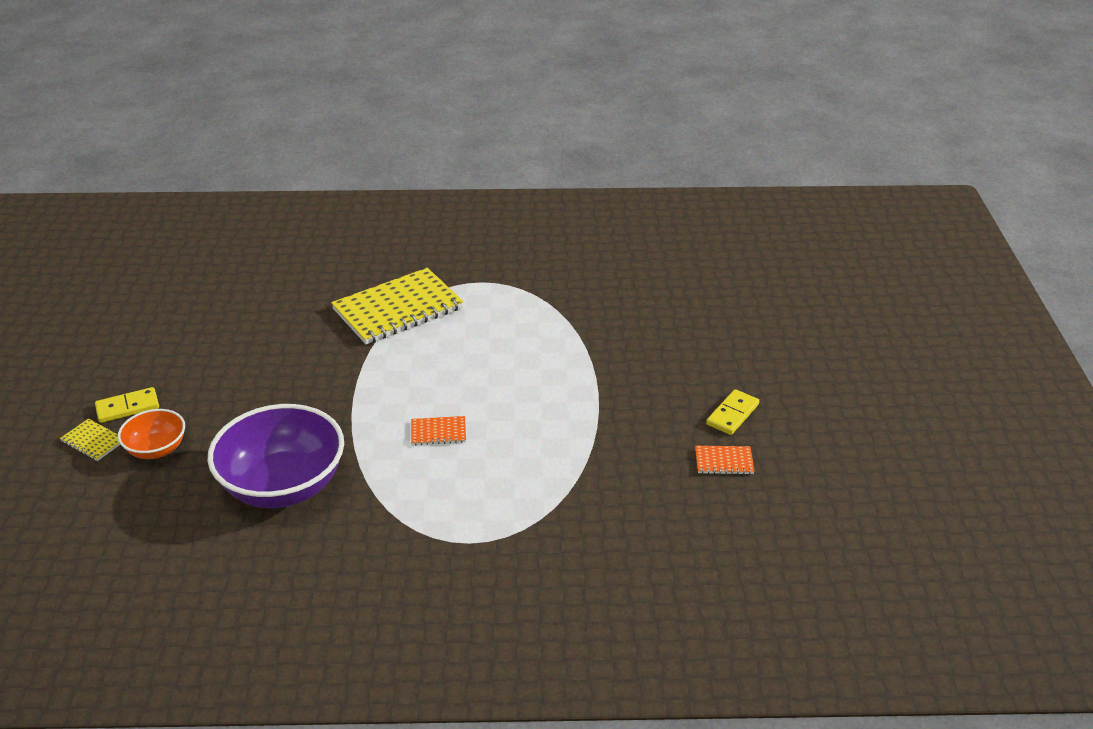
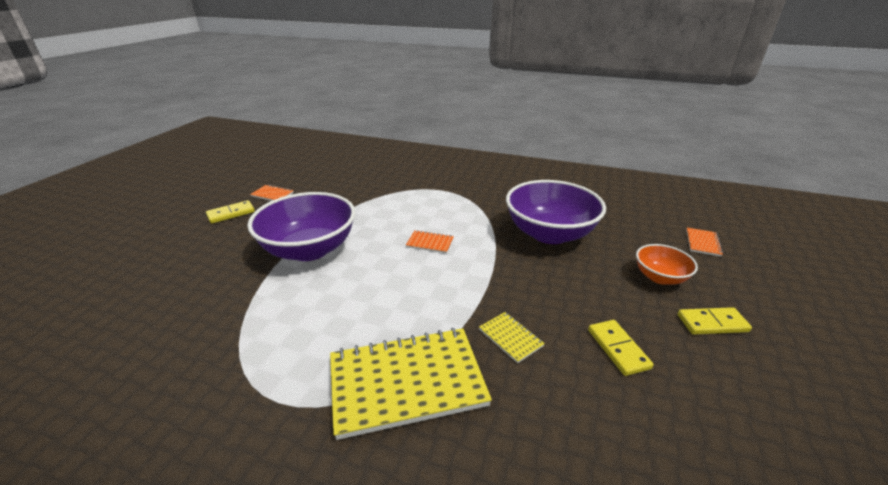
camera: 160 degrees left, 5 degrees down
(69, 520) = (702, 243): none -> orange notebook
(93, 441) = (725, 296): yellow notebook -> yellow notebook (510, 338)
(228, 366) = (618, 349): none -> yellow domino
(575, 390) = (309, 249): none -> purple bowl

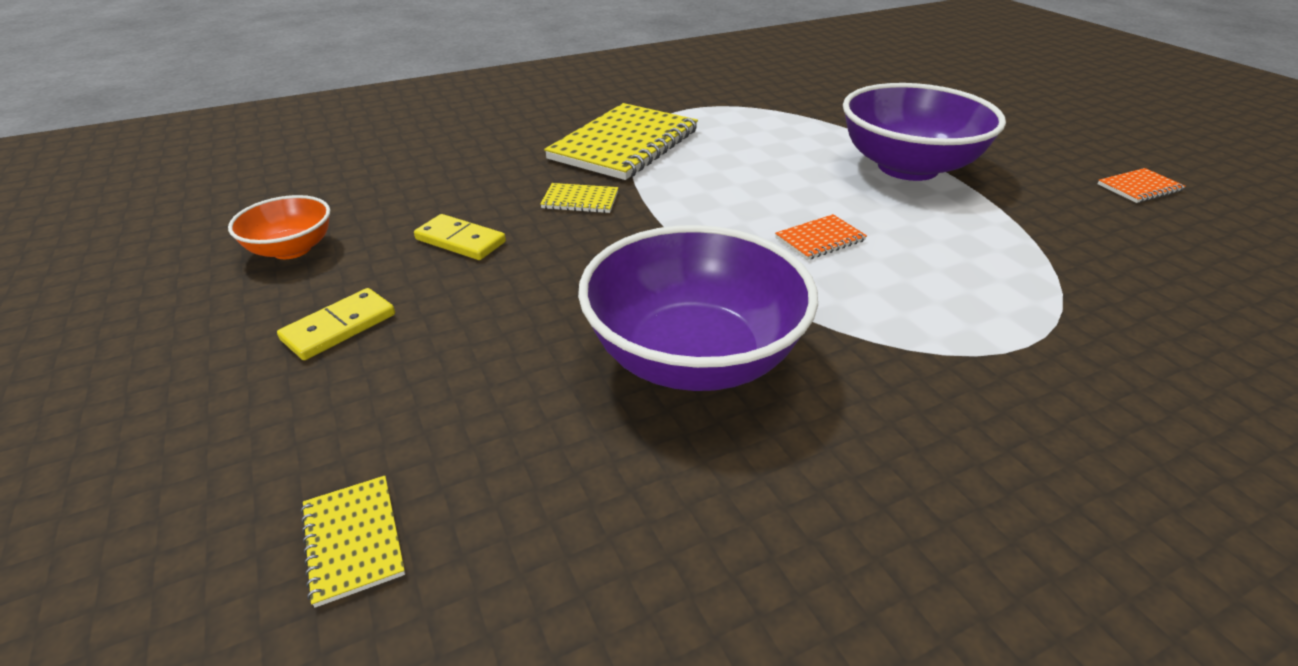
camera: 135 degrees right, 5 degrees up
(231, 213) = (1079, 151): yellow domino -> none
(660, 277) = (438, 369): orange bowl -> orange bowl (292, 249)
(702, 243) = (353, 540): orange notebook -> yellow notebook

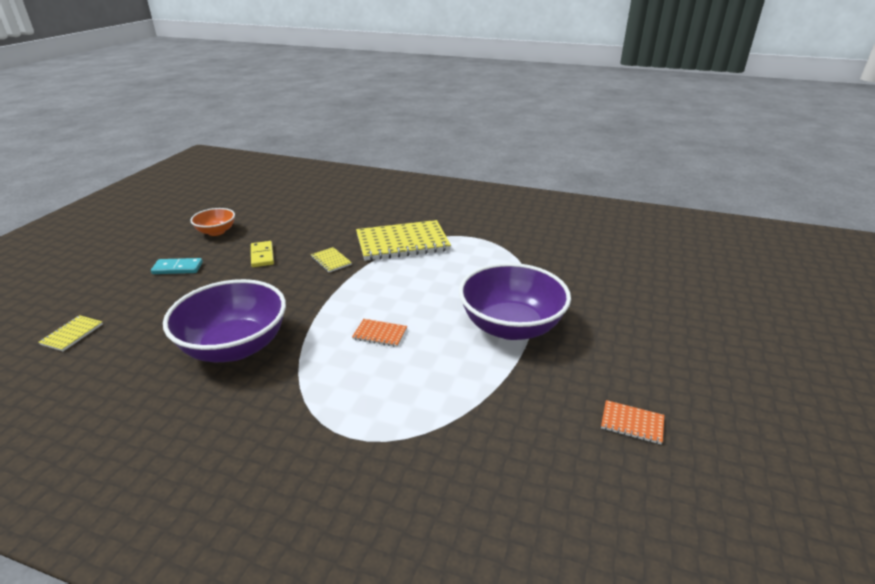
camera: 45 degrees right, 5 degrees down
(339, 327) = (178, 268): yellow domino -> turquoise domino

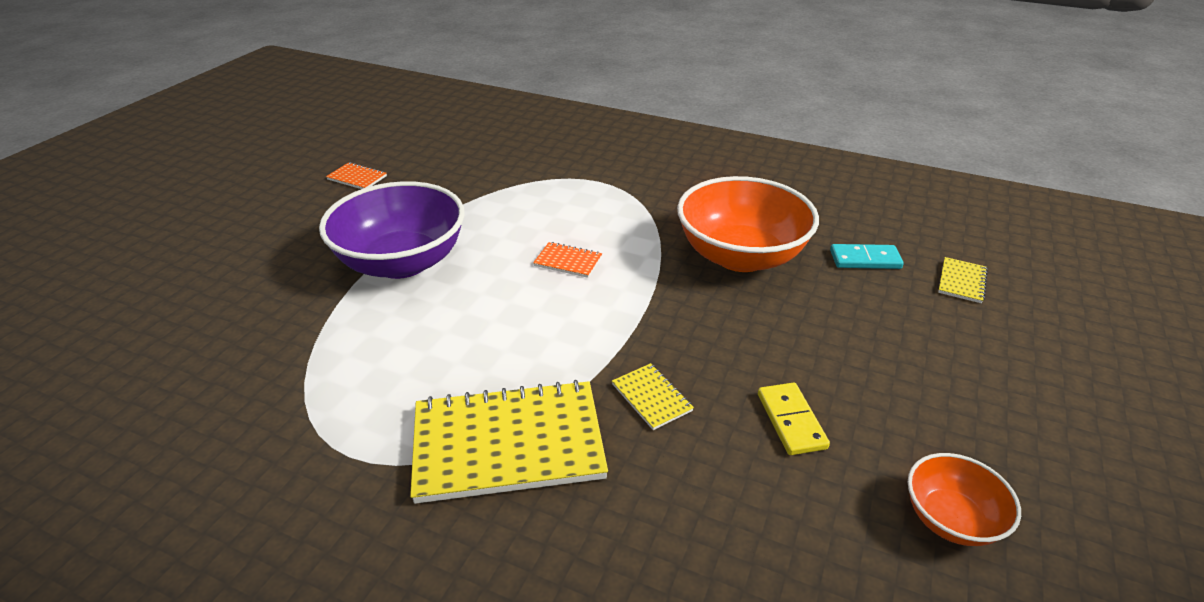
camera: 175 degrees left, 5 degrees up
(178, 268) = (932, 396): turquoise domino -> turquoise domino (865, 259)
(235, 346) = (740, 256): purple bowl -> orange bowl

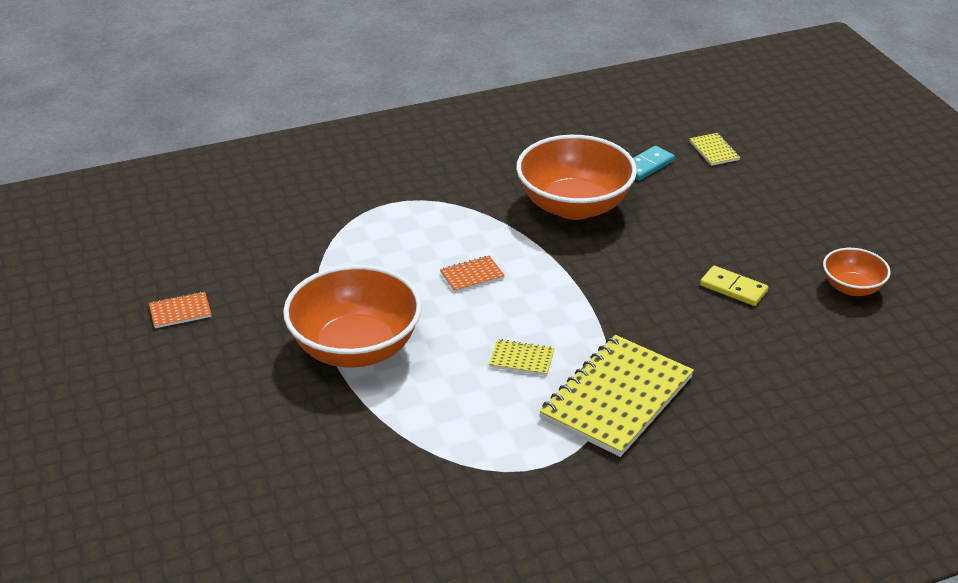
camera: 45 degrees left, 0 degrees up
(402, 262) = (355, 348): purple bowl -> orange bowl
(651, 397) = (651, 323): yellow notebook -> yellow notebook (521, 359)

